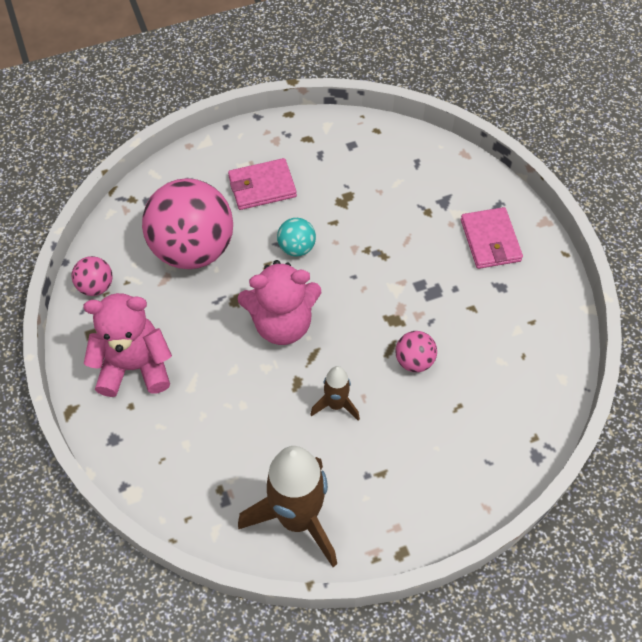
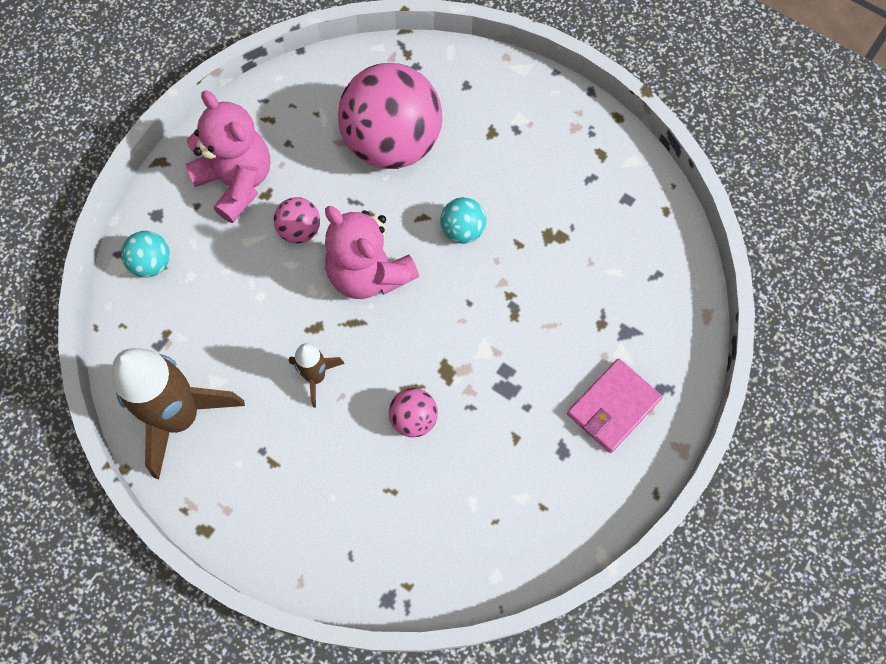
camera: 55 degrees right, 10 degrees up
(96, 286) = (294, 92): pink ball -> pink ball (300, 230)
(152, 466) = (151, 263): none -> turquoise ball
(262, 187) = (509, 152): pink wallet -> none

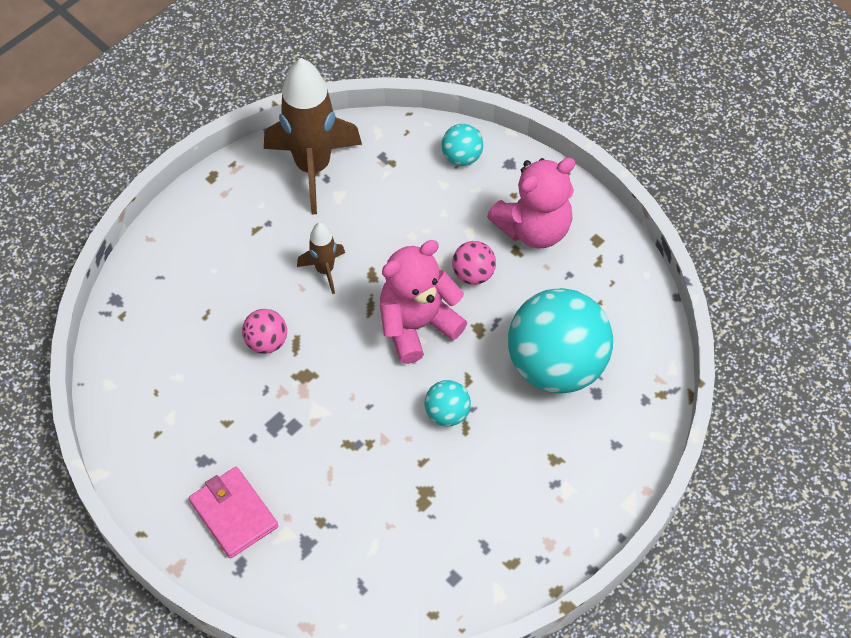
camera: 100 degrees right, 10 degrees down
(392, 142) = (556, 365): pink ball -> turquoise ball

